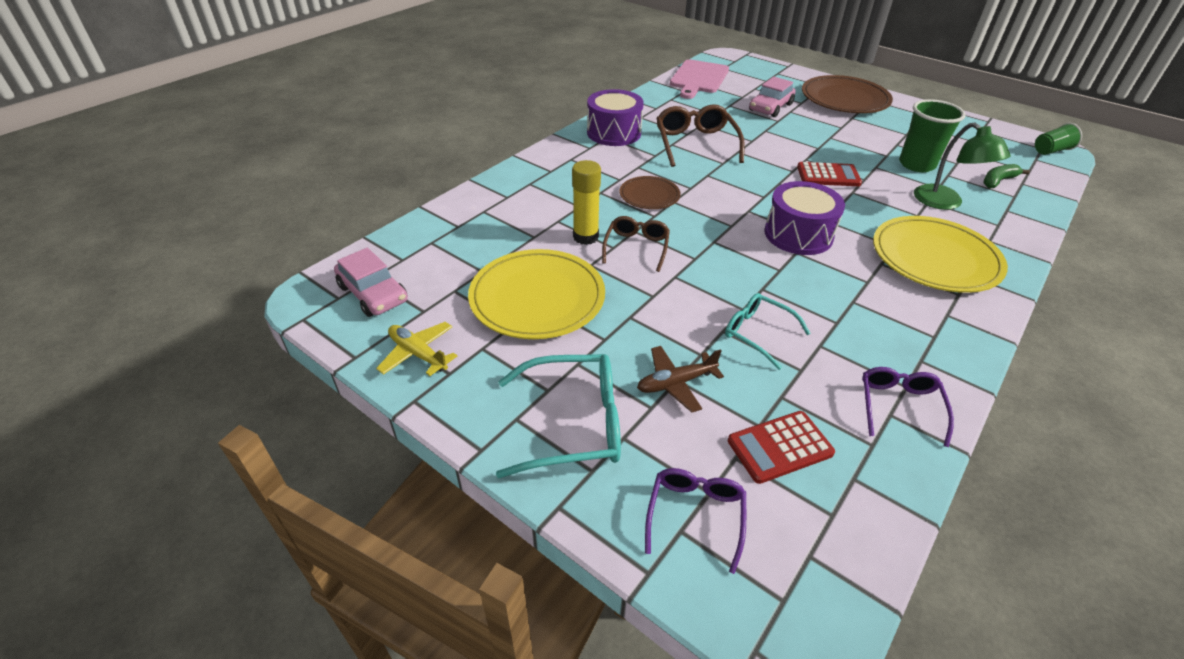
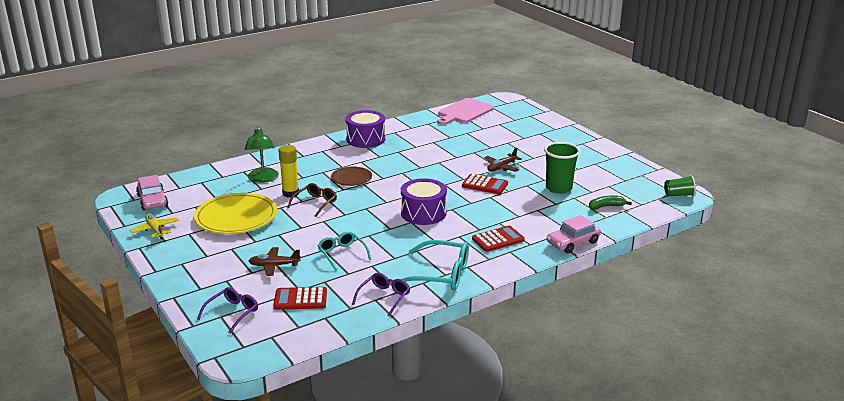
camera: 20 degrees right, 15 degrees down
(573, 424) = (207, 270): turquoise glasses -> turquoise glasses (440, 275)
(695, 144) = (414, 153): brown glasses -> none
(770, 107) = (495, 138): pink car -> pink car (573, 242)
(820, 146) = (501, 167): none -> brown plane
(844, 99) = (560, 140): brown plate -> none
(935, 258) = (498, 239): yellow plate -> red calculator
(945, 203) = (548, 212): green lamp -> green lamp (263, 179)

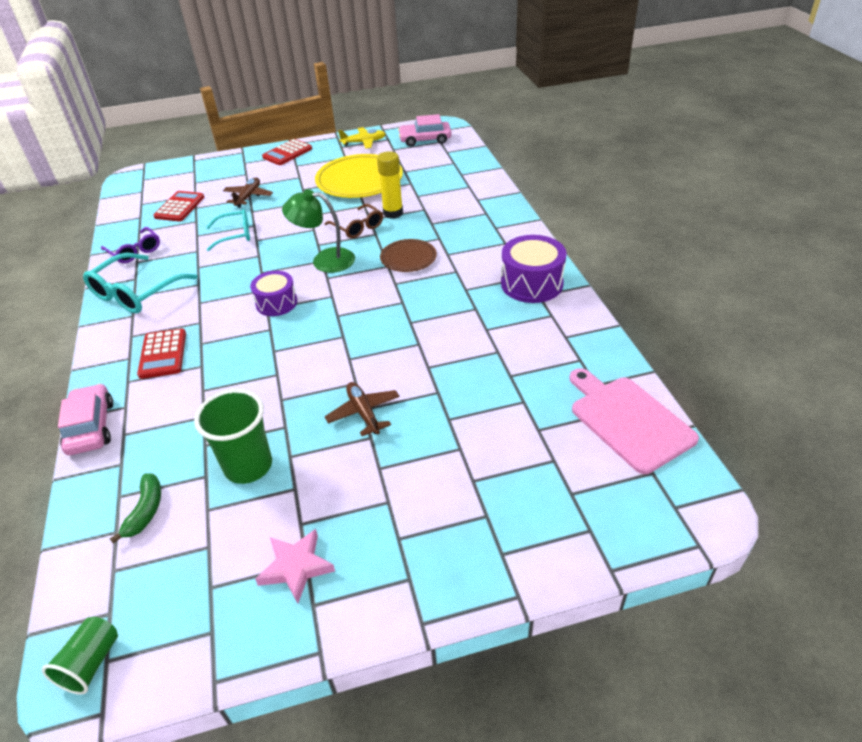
camera: 110 degrees right, 15 degrees up
(232, 313) = (193, 176): purple glasses -> none
(263, 179) = (441, 197): green lamp -> green lamp (324, 260)
(423, 213) = (276, 303): purple drum -> purple drum, size x0.66
(485, 185) = (315, 377): red calculator -> red calculator (287, 153)
(598, 165) = (296, 567): none -> pink star

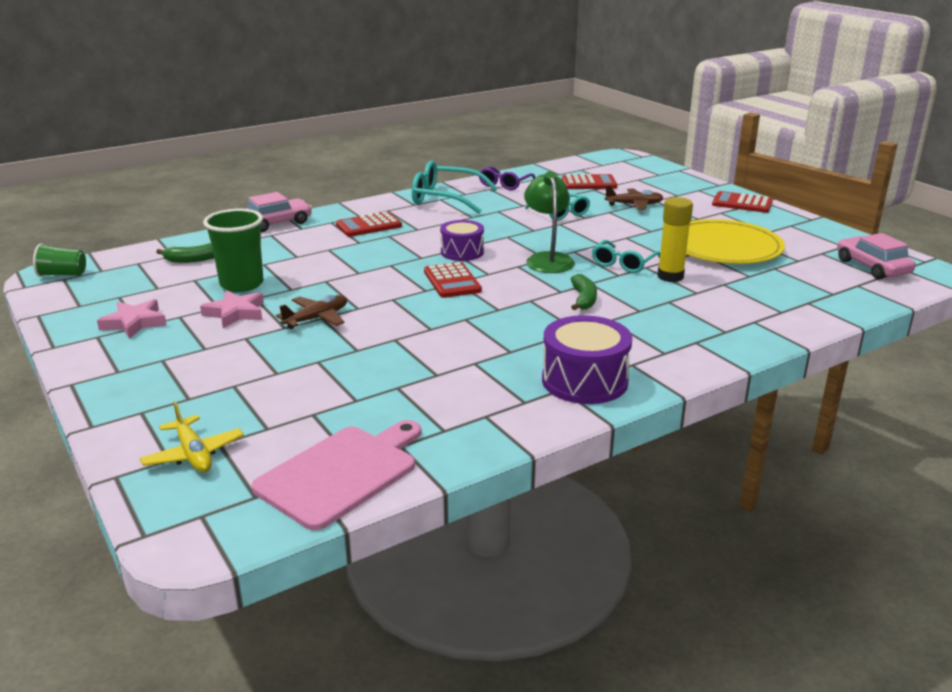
camera: 70 degrees right, 15 degrees down
(319, 474) = (235, 313): none -> pink star
(334, 318) = (452, 281): none -> red calculator
(357, 227) = (623, 263): brown glasses -> turquoise glasses
(363, 142) = (816, 234): yellow plane -> yellow plane (193, 454)
(408, 258) = (583, 299): brown plate -> green banana

